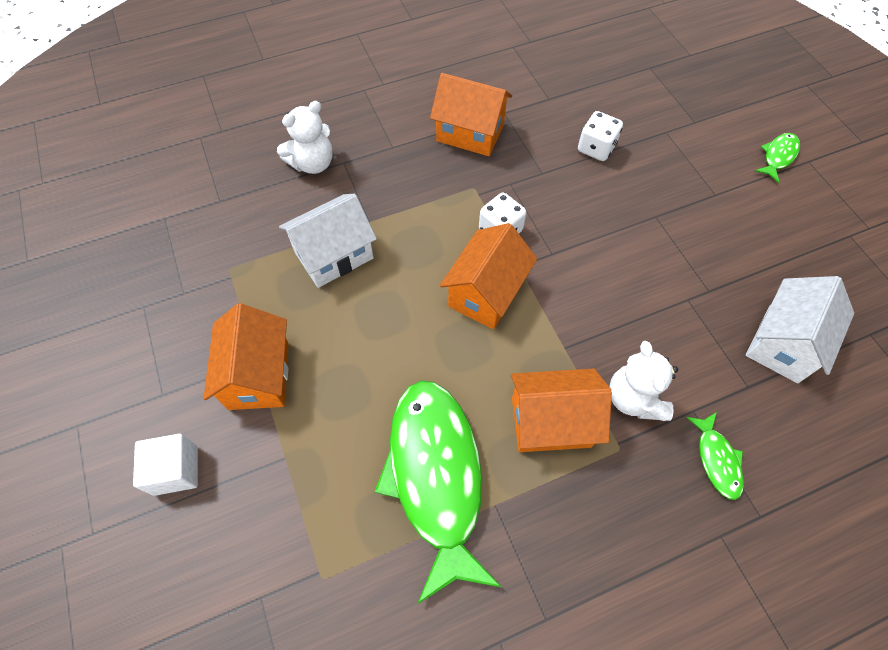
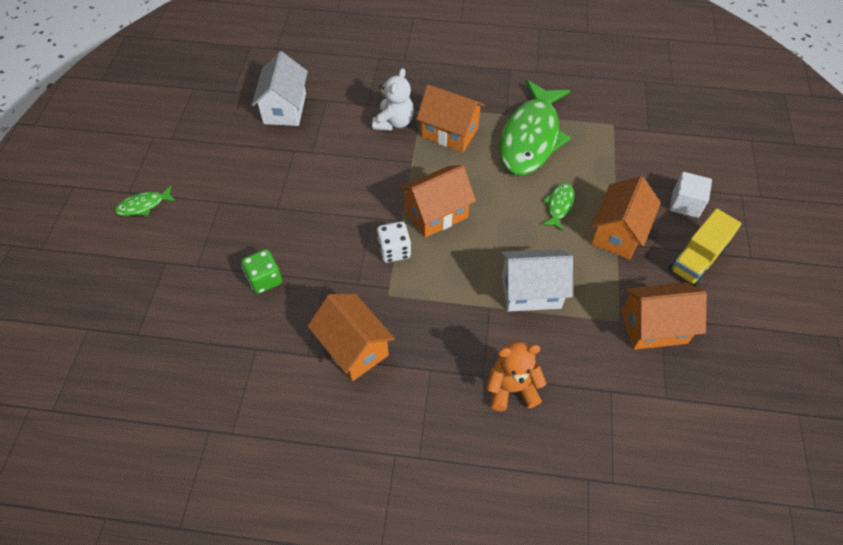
camera: 150 degrees left, 5 degrees down
(149, 387) = (697, 259): none -> yellow truck
(189, 278) = (653, 327): none -> orange house
(313, 163) = (511, 388): white teddy bear -> orange teddy bear
(596, 148) = (265, 279): white dice -> green dice
(717, 460) = (377, 82): green fish -> green fish (559, 205)
(782, 343) = (285, 108): white house -> white house turned 60 degrees counterclockwise

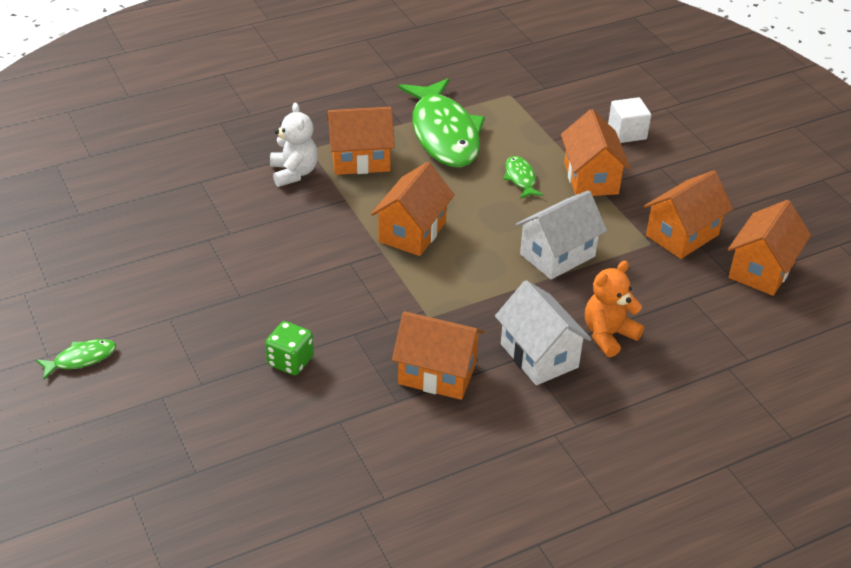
camera: 35 degrees left, 15 degrees down
(144, 205) = (81, 359): green fish -> green fish turned 150 degrees counterclockwise
(285, 108) = (159, 206): white house -> white house (539, 355)
(394, 250) = (400, 279): white dice -> none
(697, 259) = (672, 170): yellow truck -> none
(699, 399) = (761, 270): none -> orange house

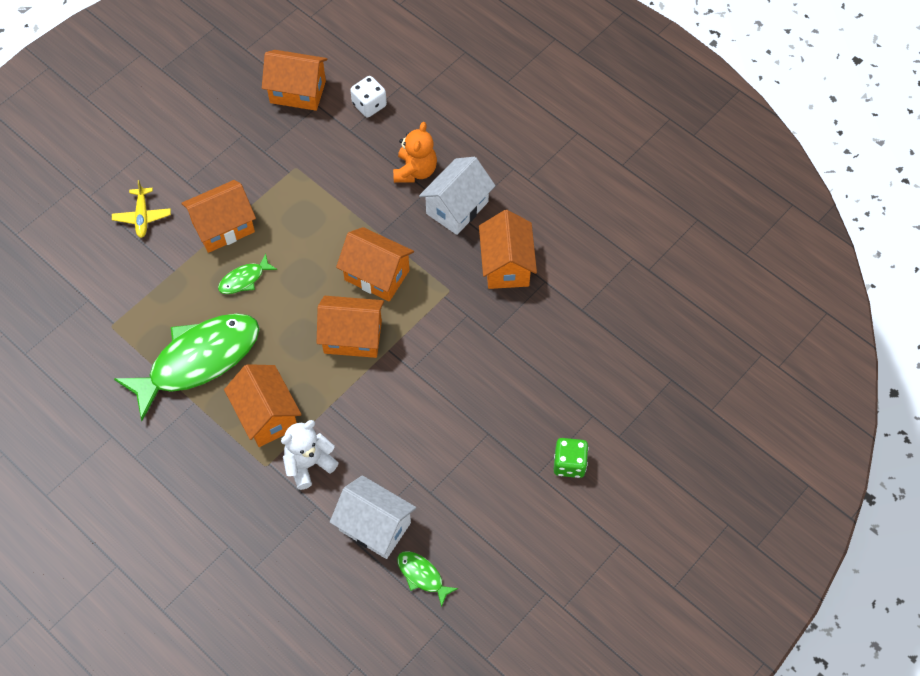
camera: 110 degrees left, 20 degrees up
(81, 359) = (612, 515): green fish -> green fish (422, 576)
(290, 361) = (541, 365): green dice -> green dice (569, 464)
(557, 255) = (337, 225): white house -> white house (375, 526)
(608, 335) = (415, 171): orange teddy bear -> orange teddy bear turned 105 degrees counterclockwise
(627, 133) = (142, 216): white cube -> yellow plane
(682, 235) = (276, 148): orange house -> orange house (377, 275)
(723, 323) = (369, 105): none -> white dice

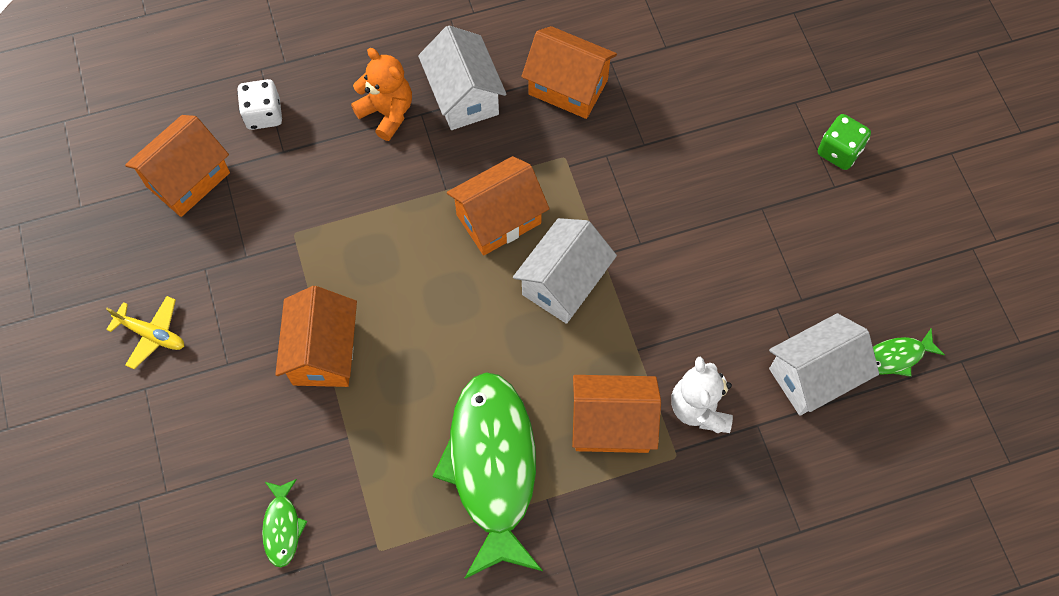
camera: 60 degrees left, 5 degrees up
(142, 216) = (243, 440): yellow plane -> yellow plane (151, 334)
(244, 279) = (412, 363): green fish -> green fish (282, 527)
(352, 337) = (563, 283): orange house -> white house

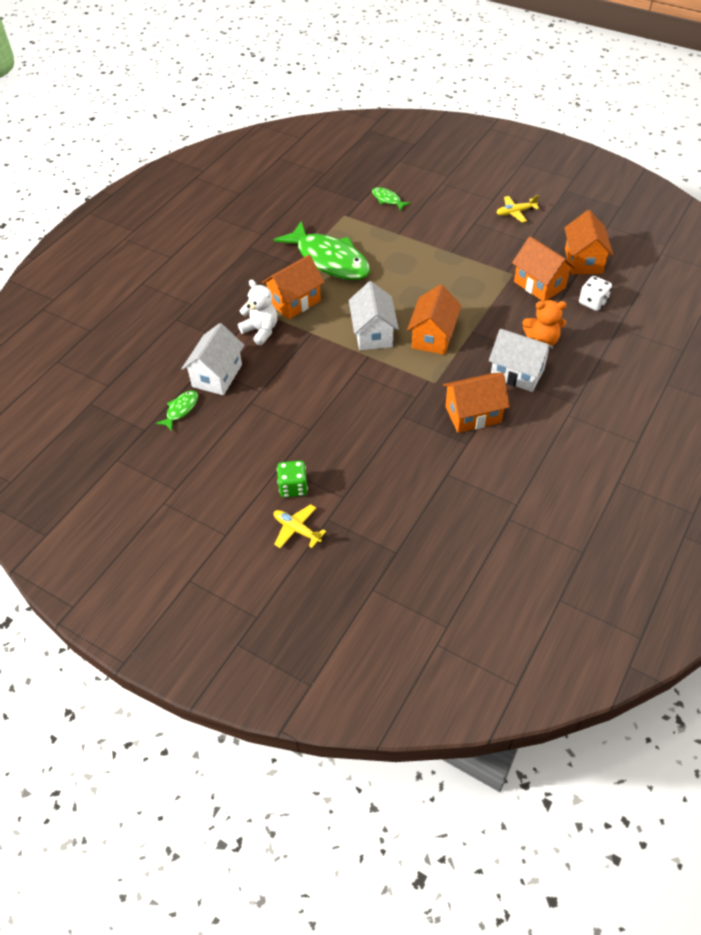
camera: 140 degrees right, 15 degrees down
(323, 352) = (443, 248): orange house -> orange house (539, 284)
(872, 103) = (297, 529): none -> yellow plane

